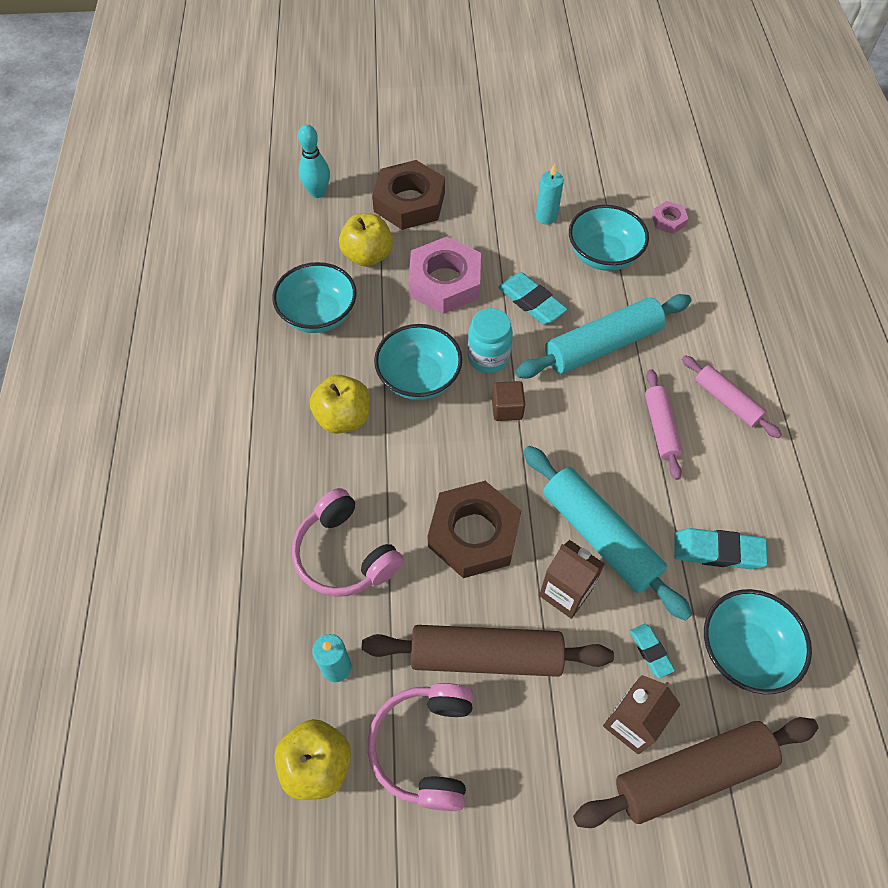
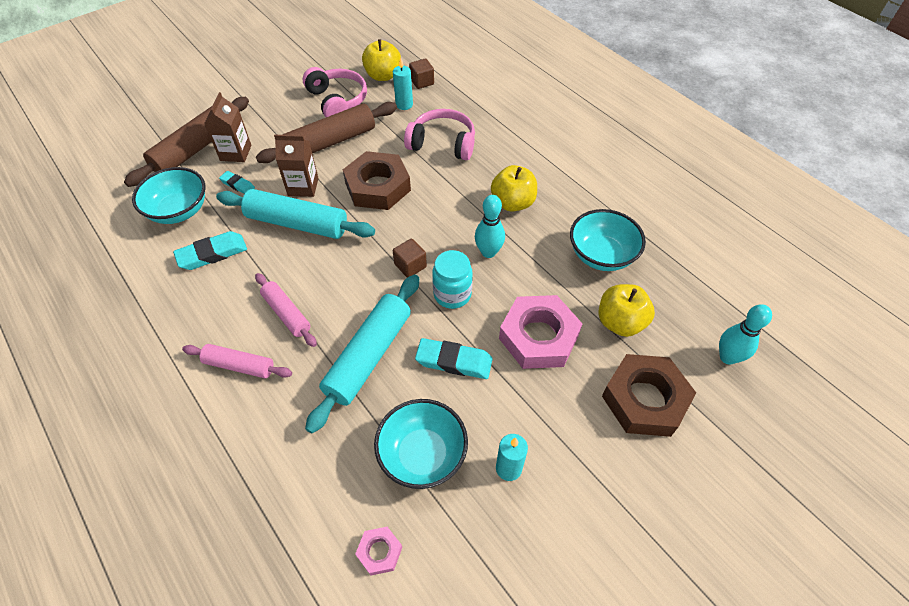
camera: 145 degrees right, 5 degrees down
(272, 704) = (422, 82): none -> brown cube
(419, 378) = (488, 252): turquoise bowl -> turquoise bowling pin

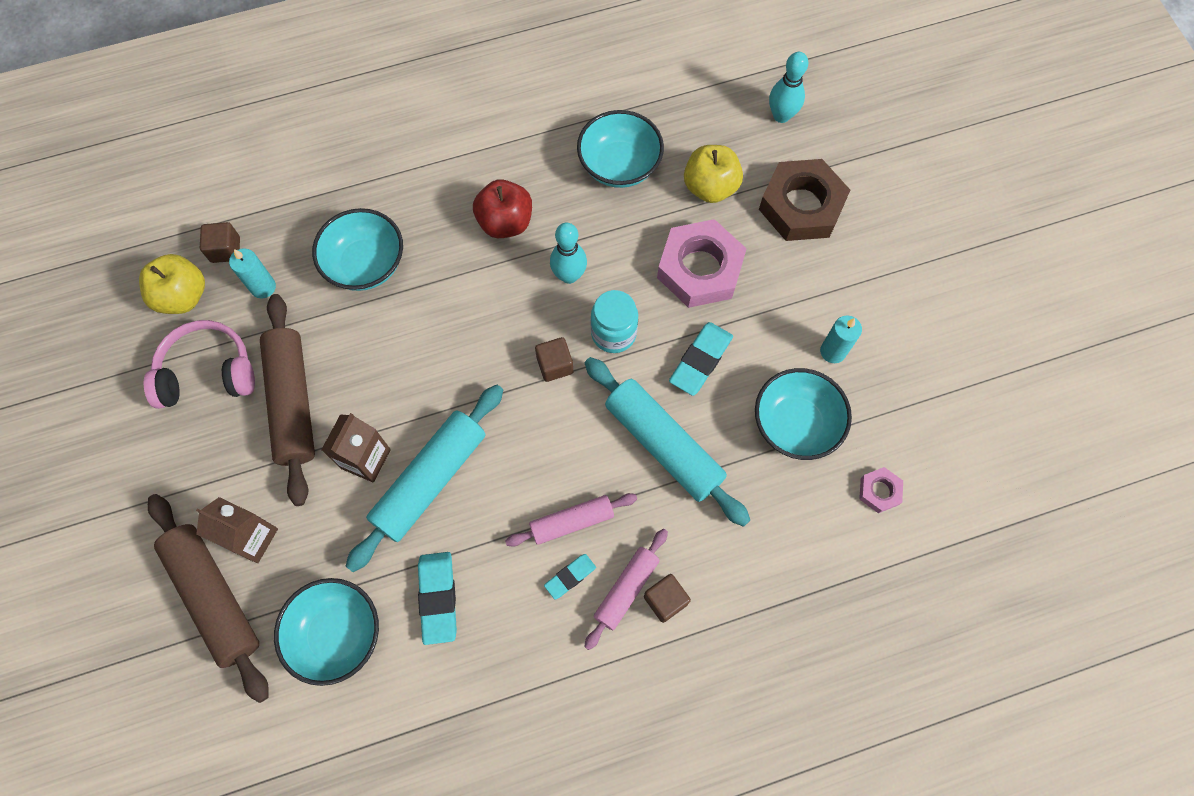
camera: 70 degrees left, 15 degrees up
(235, 396) = (665, 600): none -> brown cube
(237, 185) = (321, 545): turquoise eraser -> turquoise eraser (570, 577)
(377, 186) = (408, 365): brown nut -> none
(442, 143) = (366, 264): pink headphones -> turquoise bowl
(513, 203) = (505, 222): yellow apple -> red apple

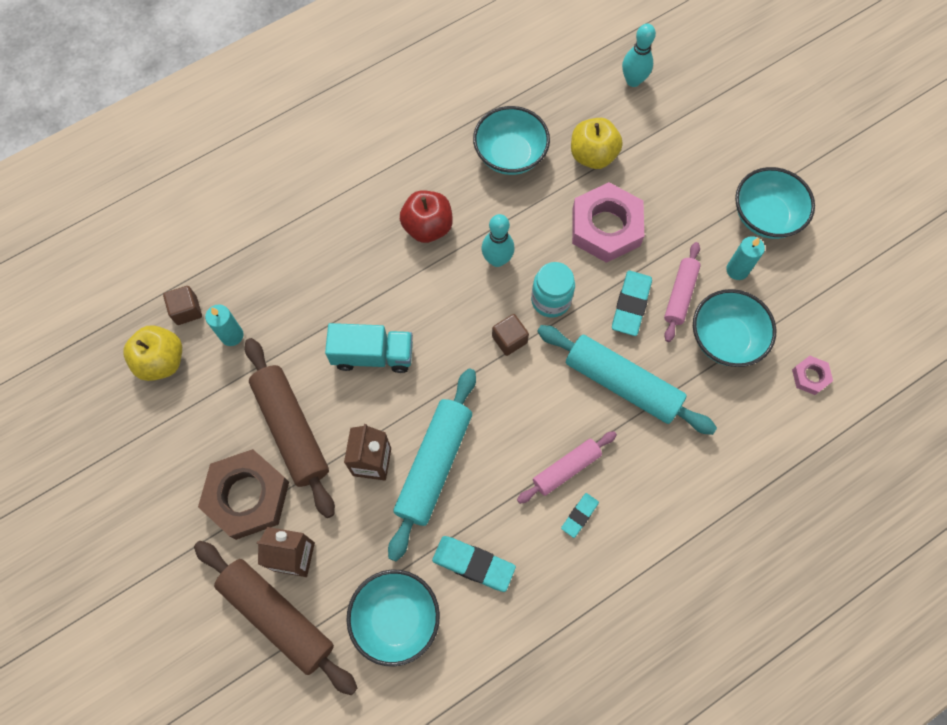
camera: 15 degrees left, 0 degrees up
(207, 373) = (206, 423): pink headphones -> none
(366, 264) = (317, 293): turquoise bowl -> turquoise bowl (765, 216)
(403, 345) = (373, 355): none -> turquoise truck
(438, 598) = (473, 564): turquoise eraser -> turquoise eraser turned 45 degrees counterclockwise
(626, 589) = (629, 513): pink rolling pin -> pink rolling pin (680, 295)
(665, 600) = (665, 513): brown cube -> none
(801, 206) = (673, 154): brown nut -> brown nut (247, 496)

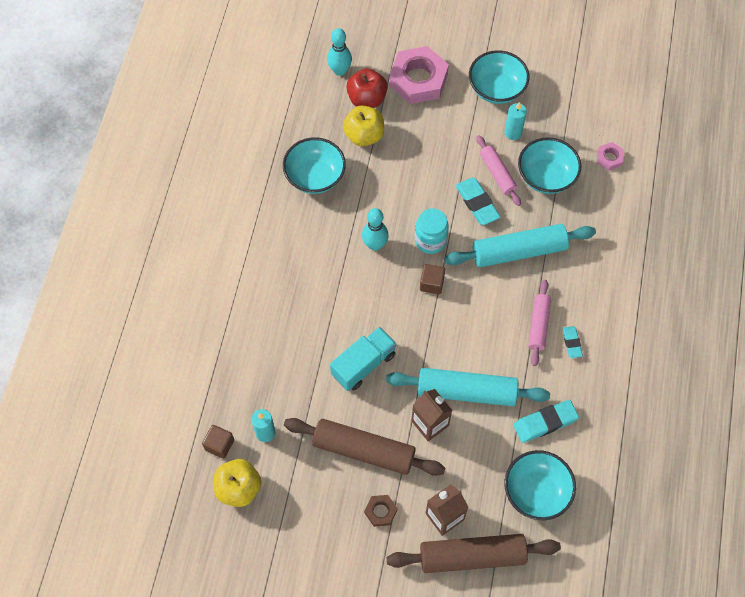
camera: 45 degrees left, 5 degrees down
(247, 496) = (380, 511): brown nut -> brown nut, size x0.46
(427, 227) = (313, 262): red apple -> red apple (367, 99)
(434, 465) = (466, 391): turquoise rolling pin -> turquoise rolling pin turned 60 degrees counterclockwise
(606, 227) = (416, 171): pink nut -> pink nut (418, 79)

